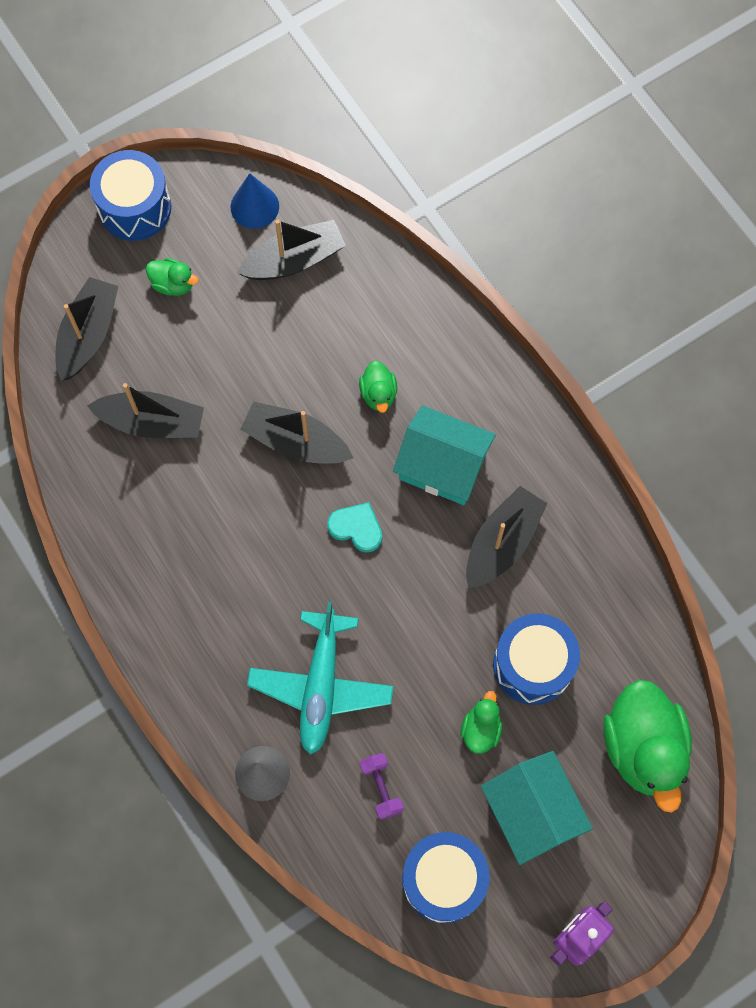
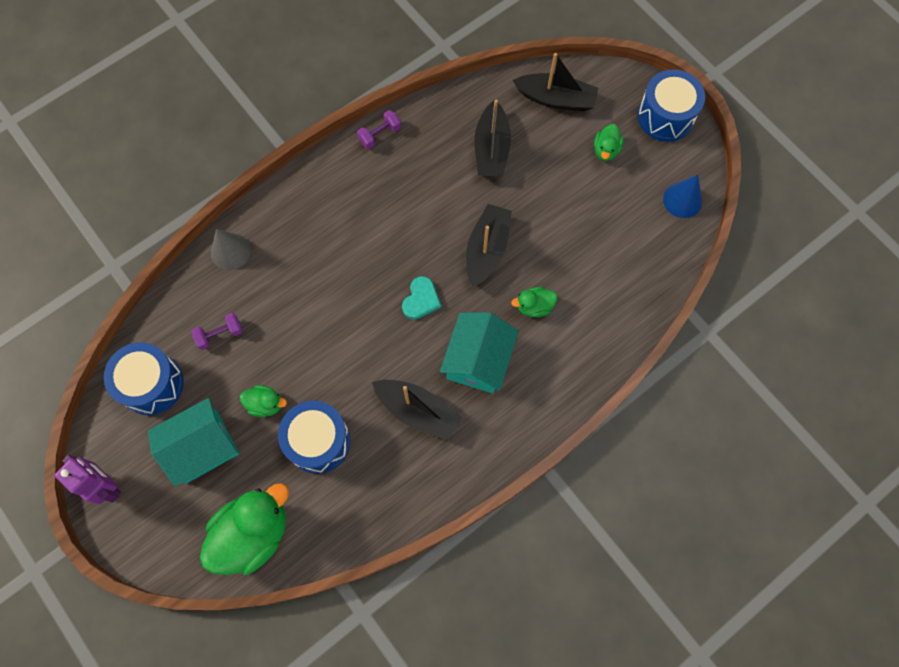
camera: 85 degrees right, 0 degrees up
(109, 564) = (380, 135): none -> purple dumbbell
(294, 260) = (640, 233): black boat -> none
(321, 686) = (296, 285): turquoise plane -> none
(643, 748) = (253, 533): green duck -> green duck turned 150 degrees clockwise

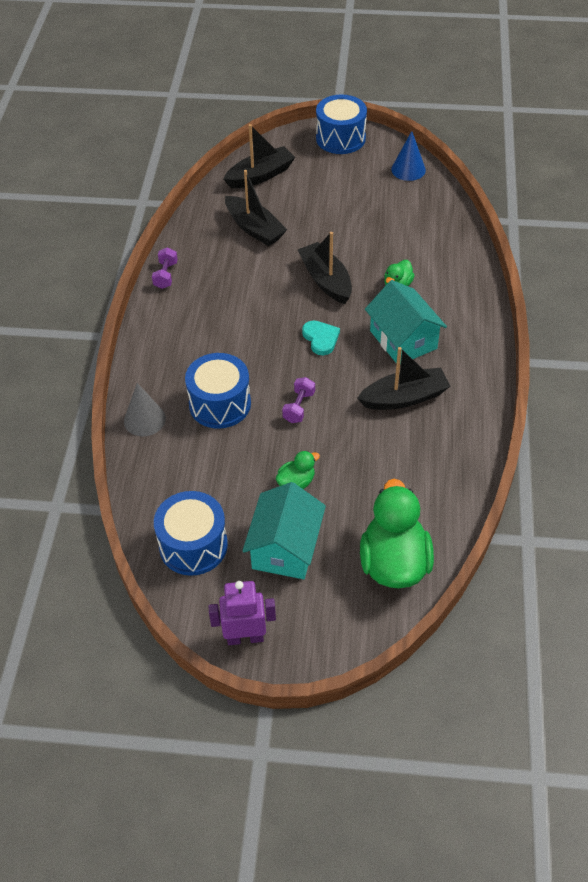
camera: 45 degrees left, 20 degrees down
(220, 334) = (205, 472): purple dumbbell -> purple dumbbell (299, 407)
(318, 441) = (363, 471): blue drum -> blue drum (220, 404)
(606, 150) = (328, 178): green duck -> none

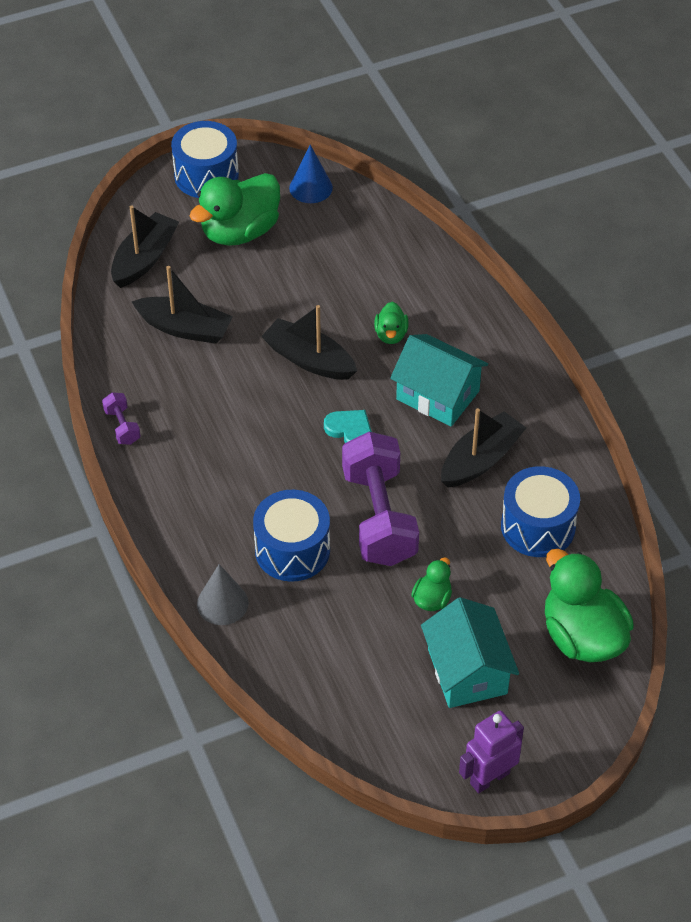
camera: 30 degrees left, 0 degrees up
(193, 545) = (373, 712): blue drum -> blue drum (538, 526)
(299, 407) = (379, 517): purple dumbbell -> purple dumbbell, size x2.33
(337, 181) = (240, 231): none -> green duck

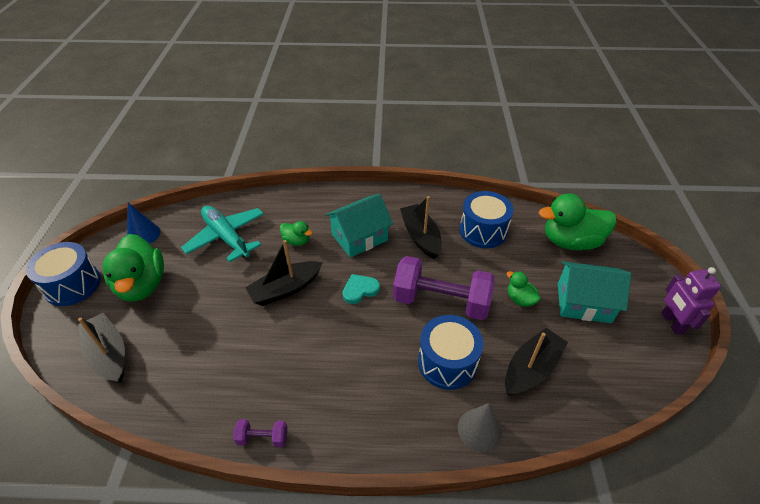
camera: 65 degrees left, 5 degrees down
(184, 328) = (199, 353): black boat -> black boat (531, 369)
(354, 265) = (226, 237): none -> turquoise plane

